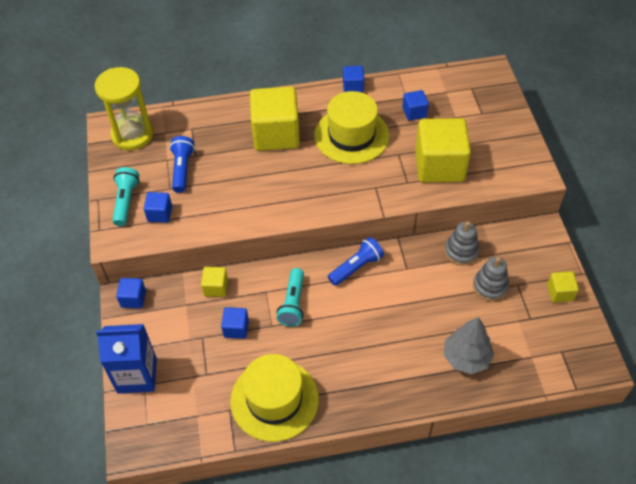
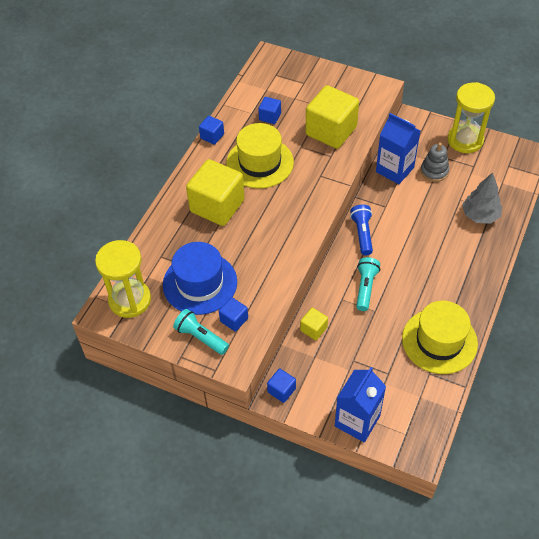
camera: 55 degrees left, 0 degrees up
(182, 169) = (200, 283): blue flashlight -> blue hat
(236, 328) = (361, 334): blue cube -> none
(293, 303) = (365, 288): turquoise flashlight -> turquoise flashlight turned 120 degrees counterclockwise
(461, 251) = (394, 170): grey stacking toy -> blue carton
(560, 292) = (465, 140): yellow cube -> yellow hourglass

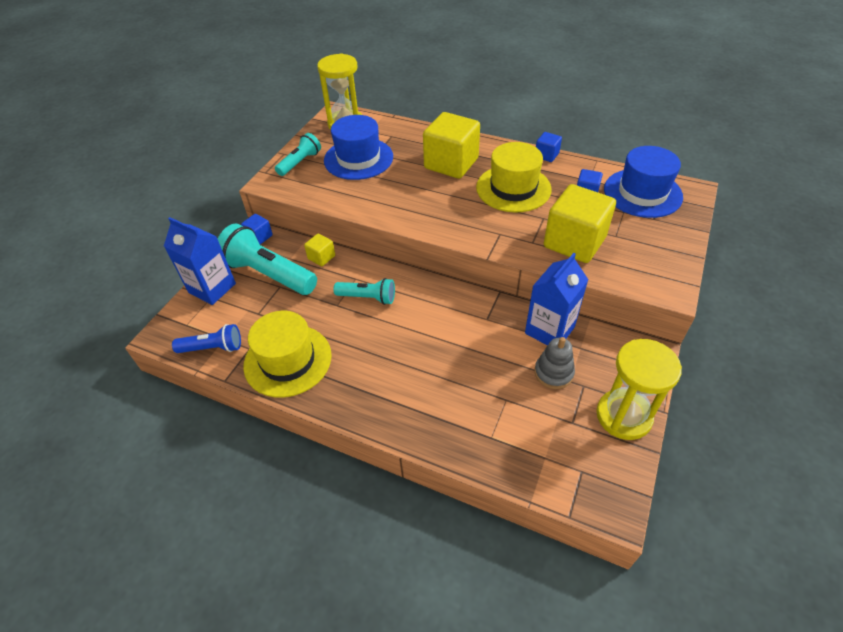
camera: 90 degrees right, 5 degrees down
(234, 320) = (314, 180): blue cube -> none
(272, 84) = (642, 193): none -> blue hat
(337, 372) = (268, 274): none -> turquoise flashlight
(362, 234) = (443, 296): blue flashlight -> blue flashlight (213, 348)
(480, 215) = (478, 421): grey tree -> none

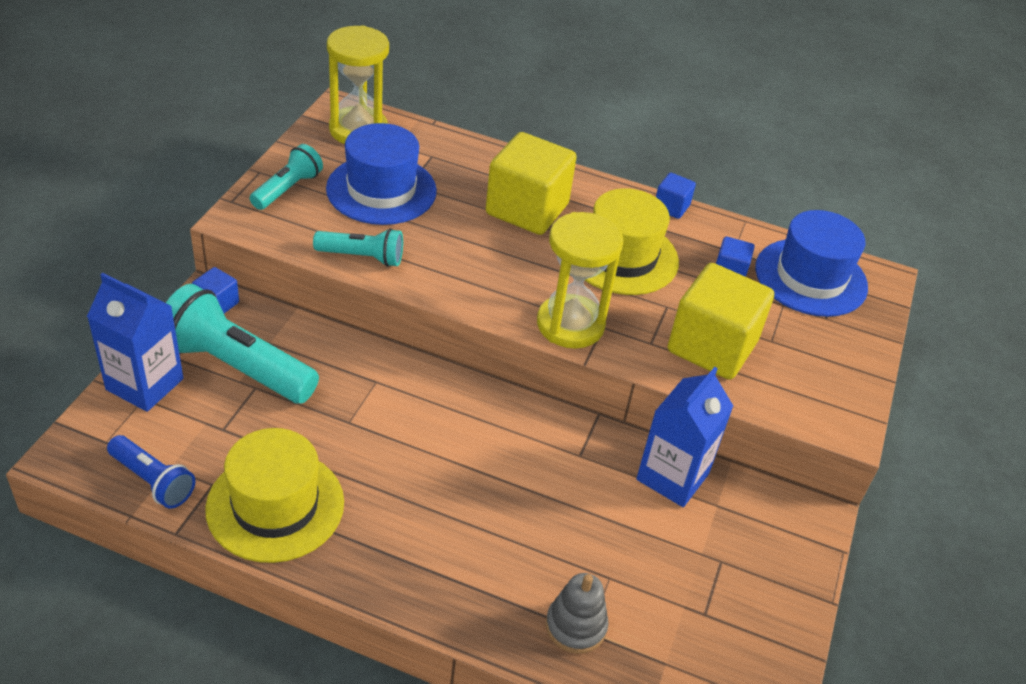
camera: 10 degrees left, 5 degrees down
(213, 348) = (153, 481): blue flashlight -> blue flashlight turned 45 degrees clockwise
(321, 257) = (320, 344): yellow cube -> none
(368, 297) = (397, 413): turquoise flashlight -> turquoise flashlight (362, 257)
(553, 373) = (678, 540): grey stacking toy -> grey stacking toy (575, 626)
(623, 416) = (777, 607): yellow hourglass -> yellow hourglass (570, 324)

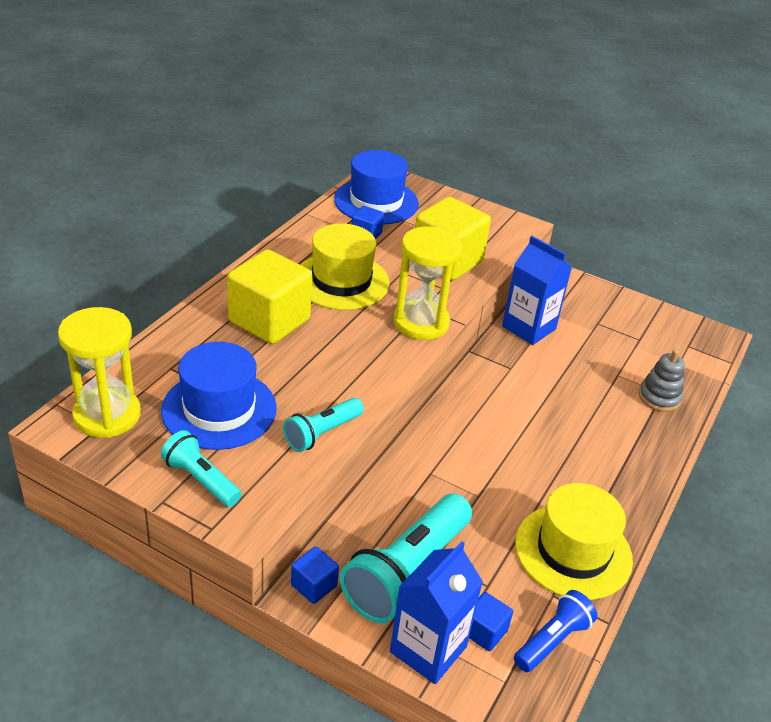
camera: 80 degrees left, 5 degrees down
(362, 257) = (322, 433): turquoise flashlight -> turquoise flashlight turned 150 degrees counterclockwise
(671, 207) = (282, 244): blue cube -> blue cube (484, 631)

